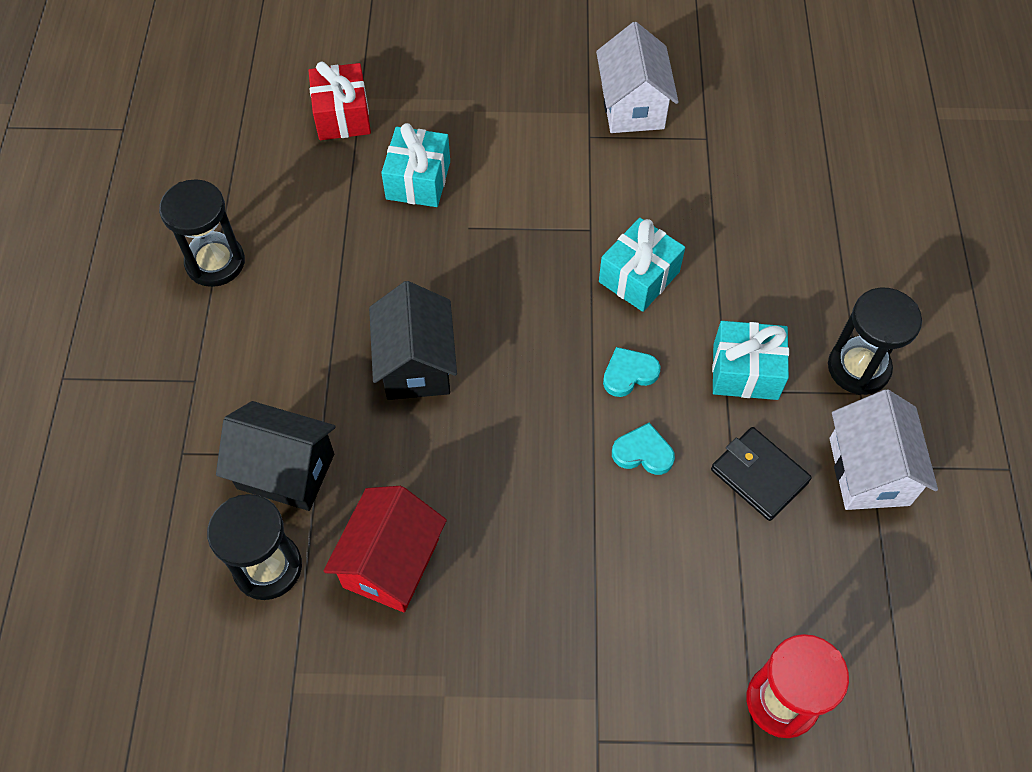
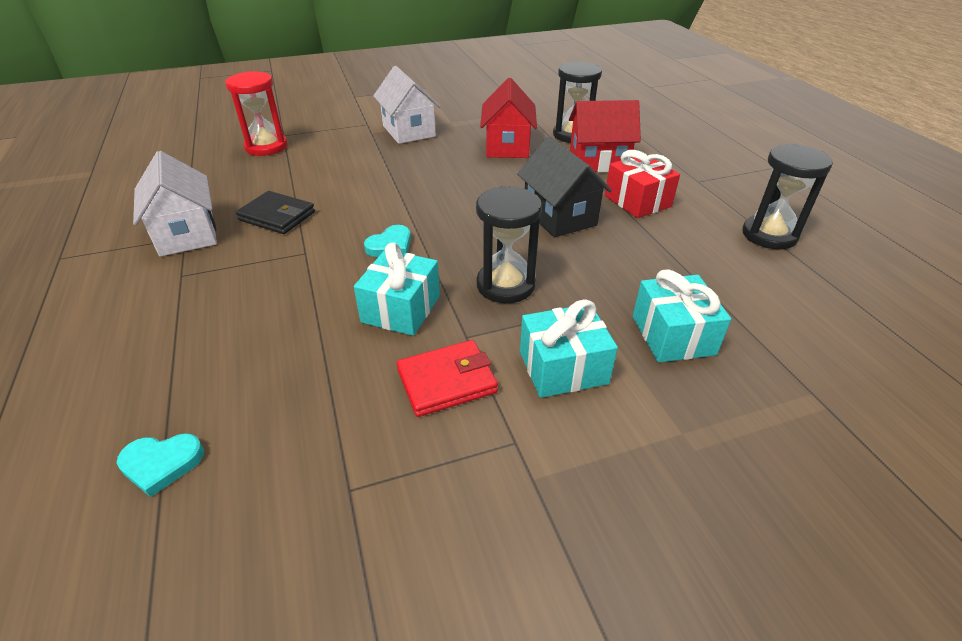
camera: 160 degrees right, 20 degrees down
(286, 471) = (598, 162): black house -> red house
(342, 116) = (820, 379): red gift -> red gift (637, 201)
(620, 193) = (447, 381): none -> red wallet
(632, 106) = (473, 510): white house -> white house (409, 131)
(643, 452) = (367, 210): turquoise heart -> turquoise heart (161, 464)
(745, 371) = (288, 266): turquoise gift -> turquoise gift (563, 367)
(858, 368) = (177, 291): black hourglass -> black hourglass (505, 285)

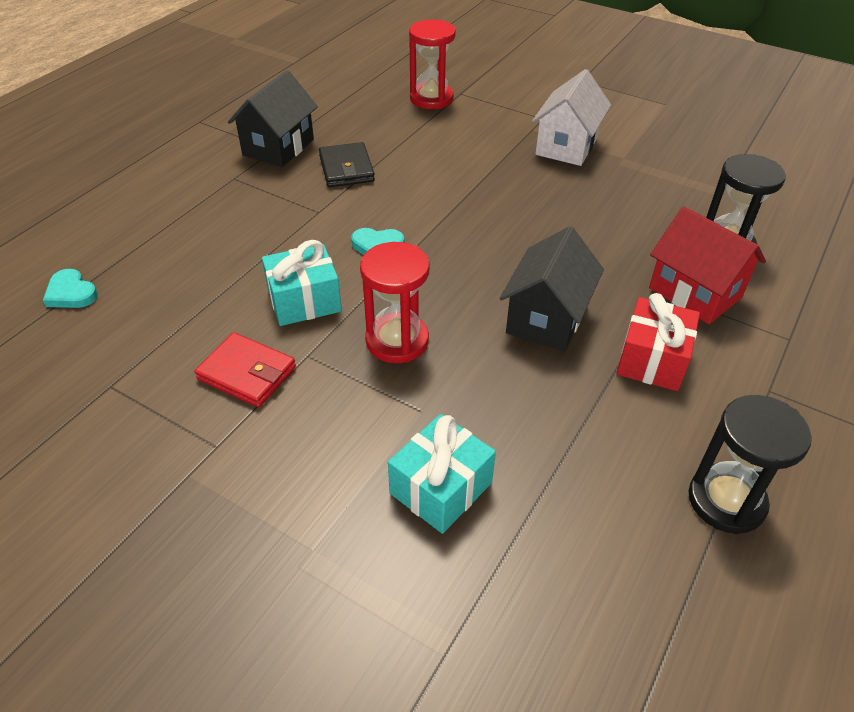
camera: 50 degrees right, 5 degrees up
(187, 234) = (278, 147): white house -> black house
(505, 285) = (397, 341): black hourglass -> red hourglass
(507, 146) = (630, 217): red house -> none
(563, 367) = (323, 432): turquoise gift -> none

